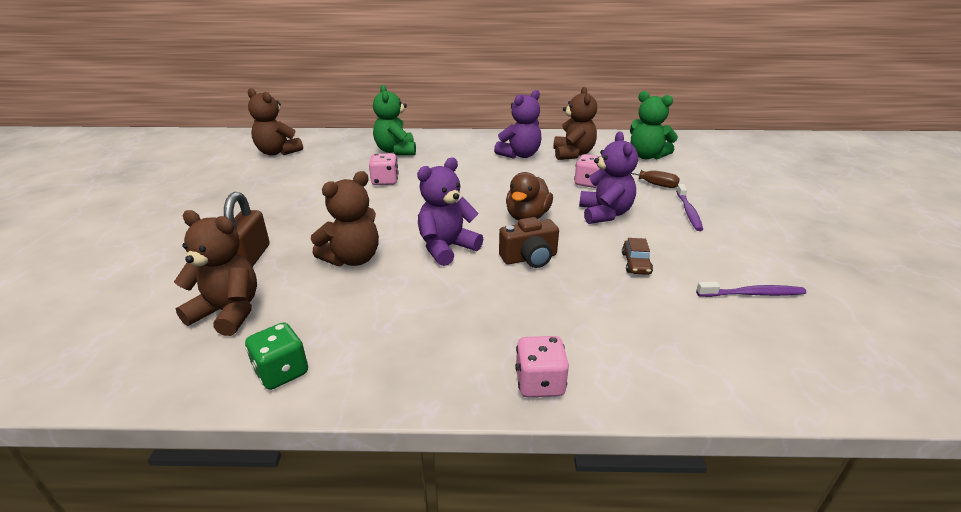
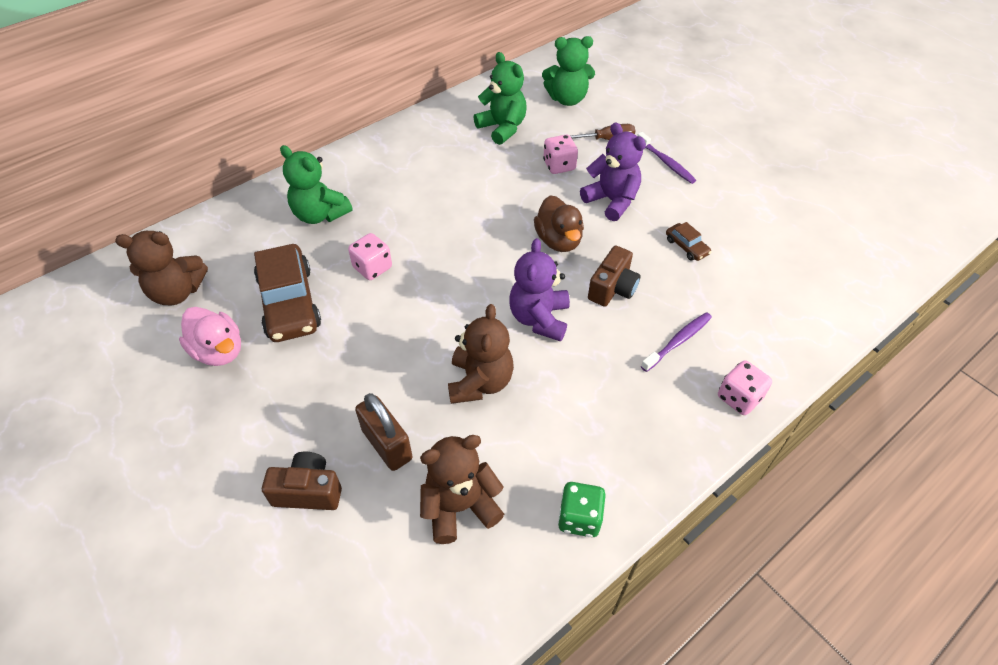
camera: 40 degrees left, 20 degrees up
(178, 254) = (308, 491): none -> brown camera
(253, 180) = (219, 351): none -> pink duck
(317, 177) = (289, 302): none -> brown car
(520, 155) = (455, 155): purple teddy bear -> none
(573, 154) = (502, 128): brown teddy bear -> green teddy bear
(752, 294) = (777, 232): purple toothbrush -> purple toothbrush (678, 341)

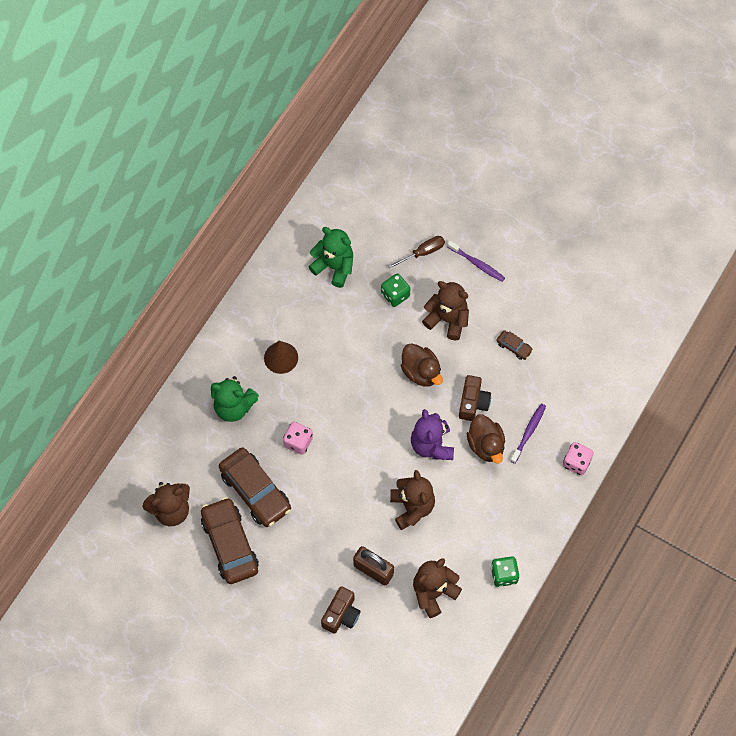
camera: 20 degrees left, 15 degrees up
(219, 351) = (230, 544): pink duck -> brown car
(308, 491) = (341, 615): brown camera -> brown camera turned 135 degrees clockwise
(401, 186) = (281, 357): none -> brown cone
(559, 166) = (395, 295): pink dice -> green dice
(567, 99) = (375, 213): green teddy bear -> none
(611, 201) = (447, 319): purple teddy bear -> brown teddy bear
(613, 339) = (486, 445): none -> brown duck

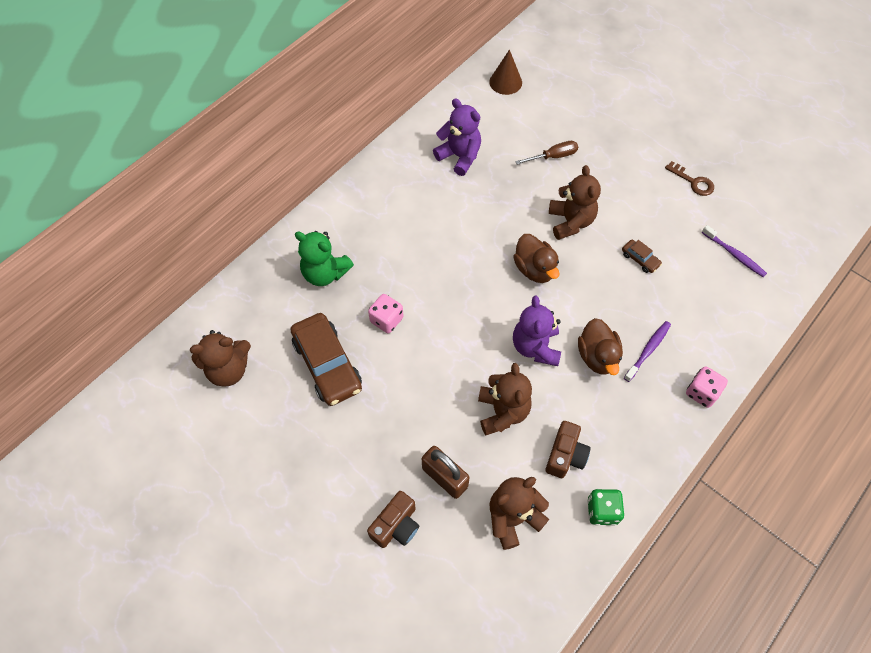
camera: 10 degrees right, 5 degrees down
(230, 544) = (284, 419): brown car -> none
(281, 357) = (386, 232): brown cone -> brown cone (505, 82)
(334, 267) = (459, 156): green teddy bear -> purple teddy bear
(395, 295) = (518, 191): green dice -> none
(447, 319) = (570, 222): brown teddy bear -> brown teddy bear turned 45 degrees clockwise
(473, 403) = (588, 309): brown camera -> brown camera (565, 455)
(477, 264) = (609, 174): purple toothbrush -> purple toothbrush (734, 254)
(556, 259) = (693, 182): none -> brown key

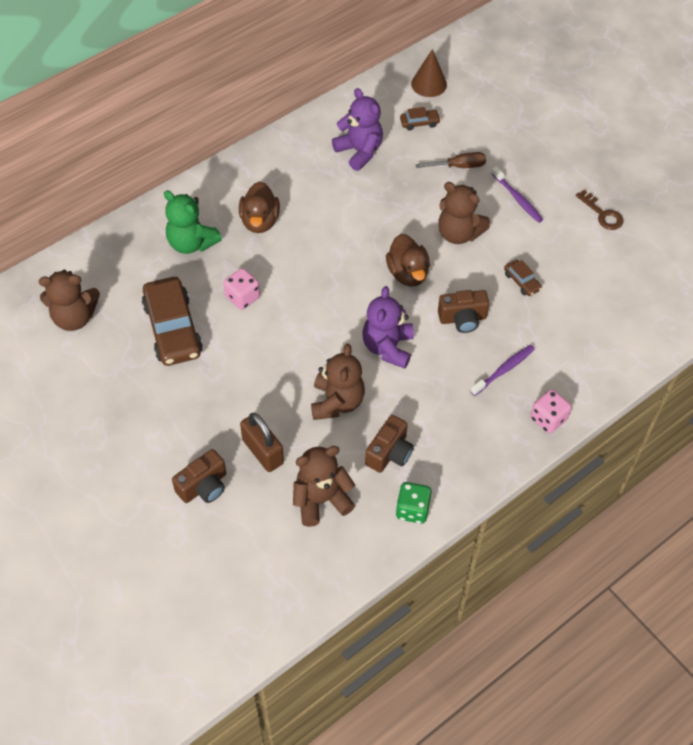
camera: 10 degrees right, 5 degrees down
(507, 120) = (419, 123): none -> brown car
(570, 222) = (458, 233): brown teddy bear -> brown teddy bear turned 120 degrees clockwise
(596, 305) = (462, 319): none -> brown camera
(597, 356) = (449, 367): brown duck -> brown duck (260, 221)
(734, 254) = (624, 293): purple toothbrush -> purple toothbrush (517, 199)

